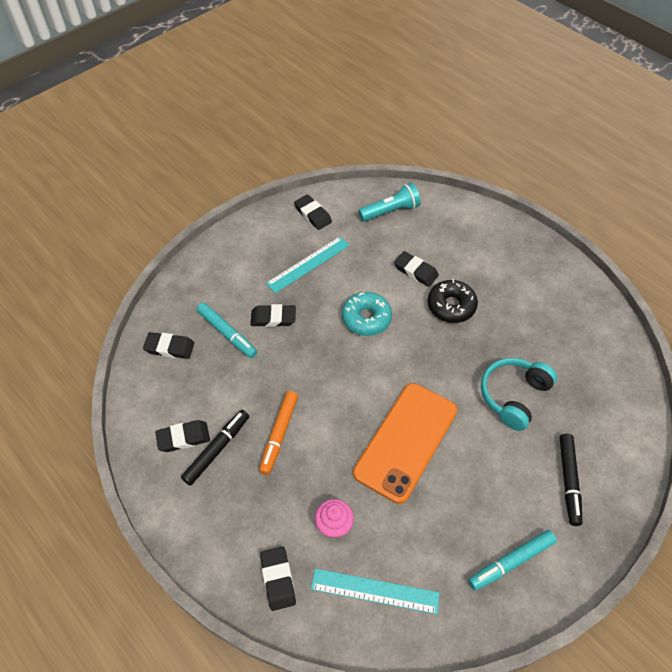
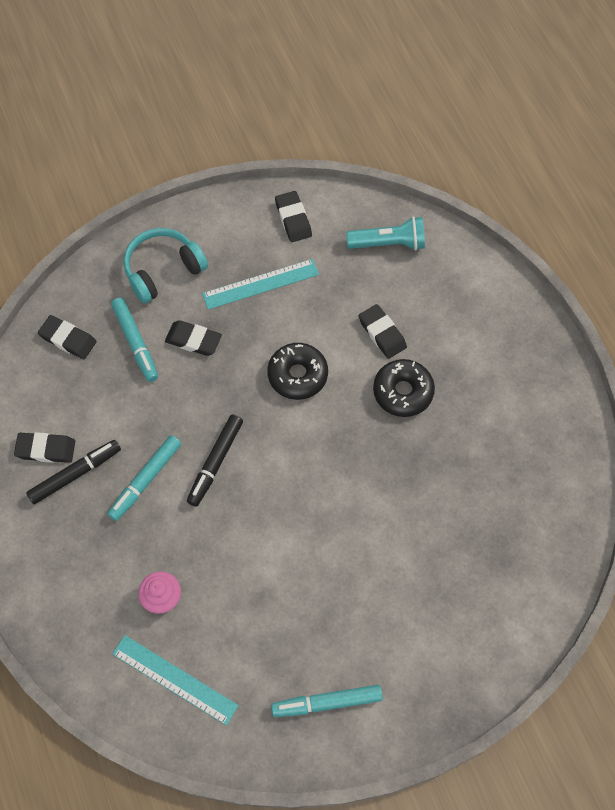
camera: 20 degrees right, 10 degrees up
(278, 579) = (84, 632): black eraser -> none
(279, 434) = (145, 480): orange marker -> turquoise marker
(366, 318) = (297, 375): turquoise donut -> black donut
(405, 441) = (276, 535): orange phone -> none
(513, 396) = (421, 525): turquoise headphones -> turquoise headphones (163, 270)
(568, 481) = (433, 641): black marker -> black marker (215, 462)

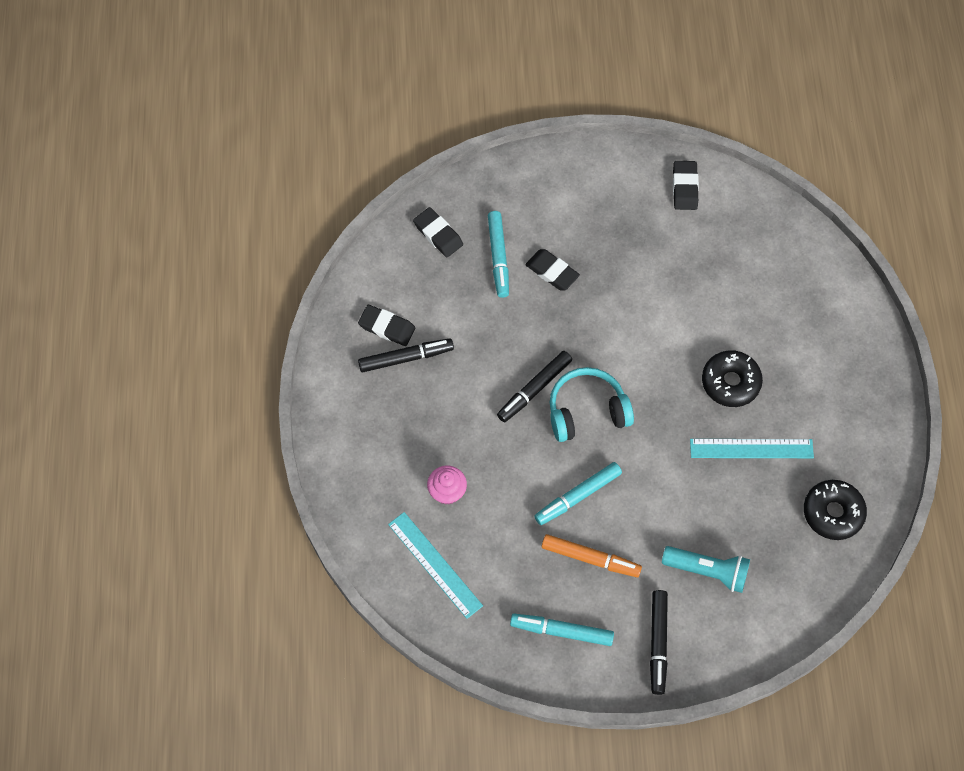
camera: 20 degrees right, 0 degrees up
(145, 480) = (466, 384): turquoise marker -> turquoise marker (578, 496)
(163, 270) = (546, 198): turquoise headphones -> turquoise headphones (587, 411)
(260, 284) = (632, 239): turquoise ruler -> turquoise ruler (751, 448)
(297, 375) = (637, 335): black donut -> black donut (833, 513)
(329, 616) = (590, 558): none -> orange marker
(382, 333) = (730, 322): black eraser -> none
(389, 243) = (768, 239): turquoise flashlight -> turquoise flashlight (708, 571)
(426, 679) = (658, 643): none -> black marker

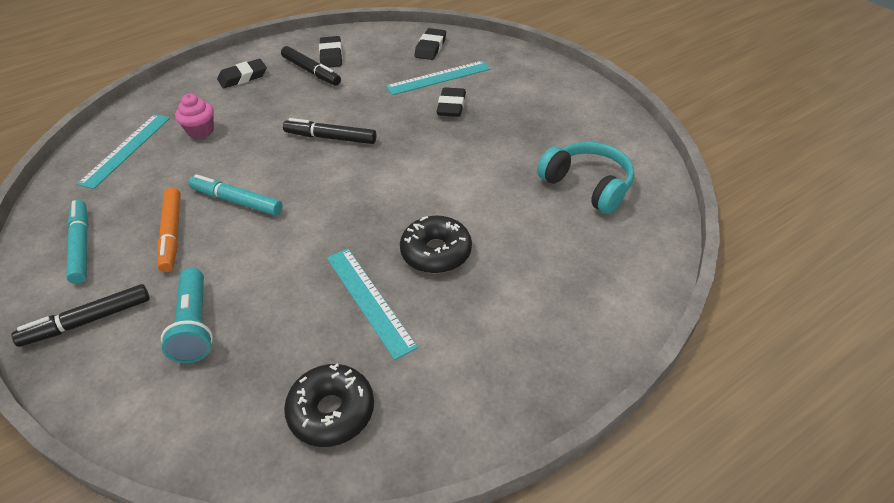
camera: 60 degrees right, 20 degrees down
(498, 257) = (438, 78): turquoise marker -> turquoise ruler
(587, 411) = (330, 173): turquoise headphones -> turquoise headphones (587, 185)
(685, 187) = (613, 142): black eraser -> black eraser (243, 77)

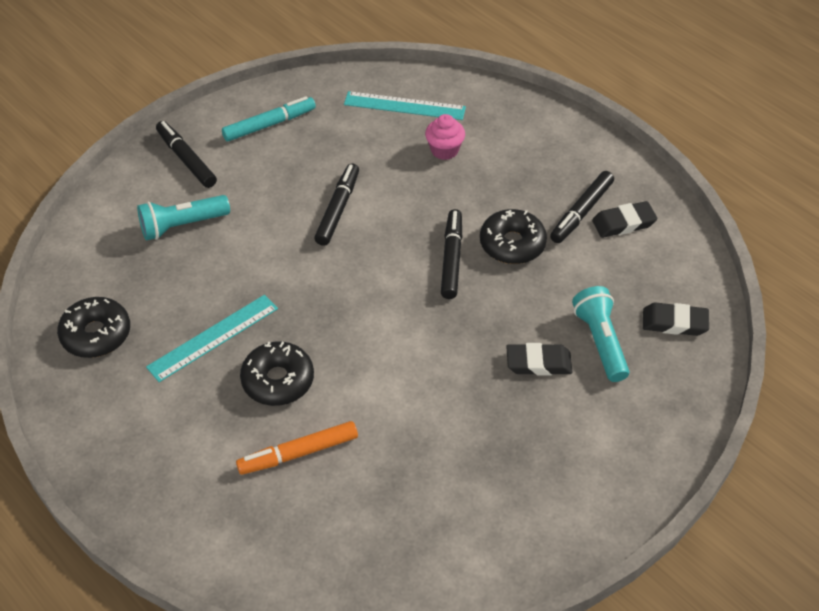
camera: 80 degrees right, 5 degrees up
(172, 234) = (288, 177): orange marker -> orange marker (298, 453)
(237, 201) = (338, 209): turquoise marker -> black marker
(243, 77) = (553, 155): black eraser -> none
(328, 106) = (512, 244): none -> black donut
(438, 78) = (600, 341): turquoise ruler -> turquoise flashlight
(587, 185) = (400, 517): turquoise headphones -> none

